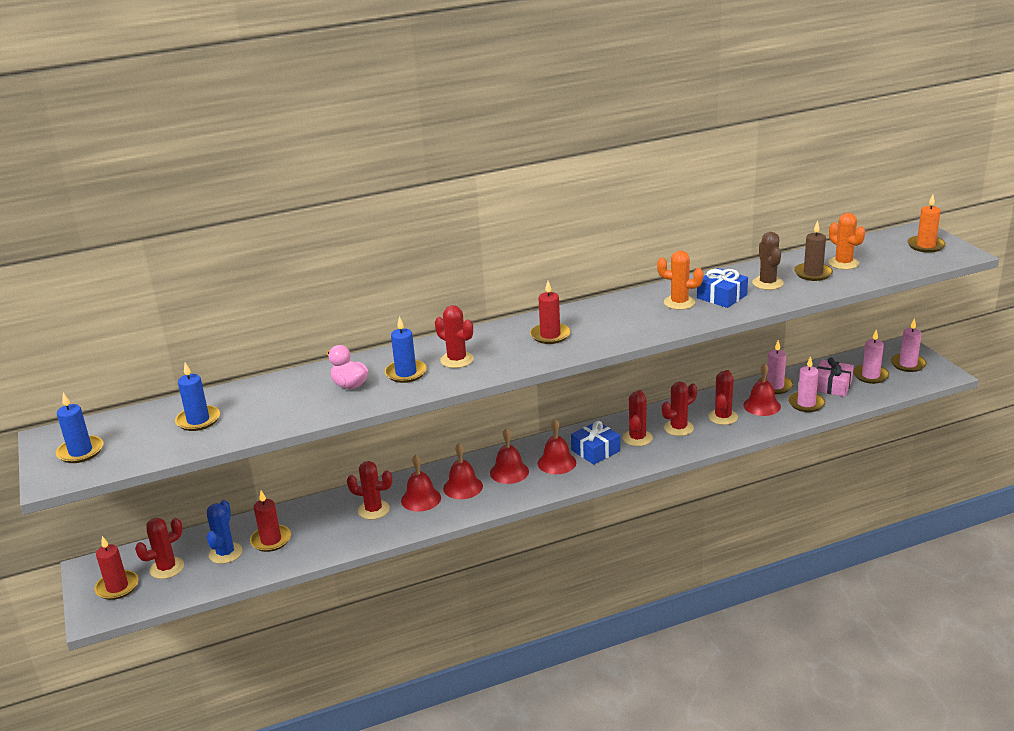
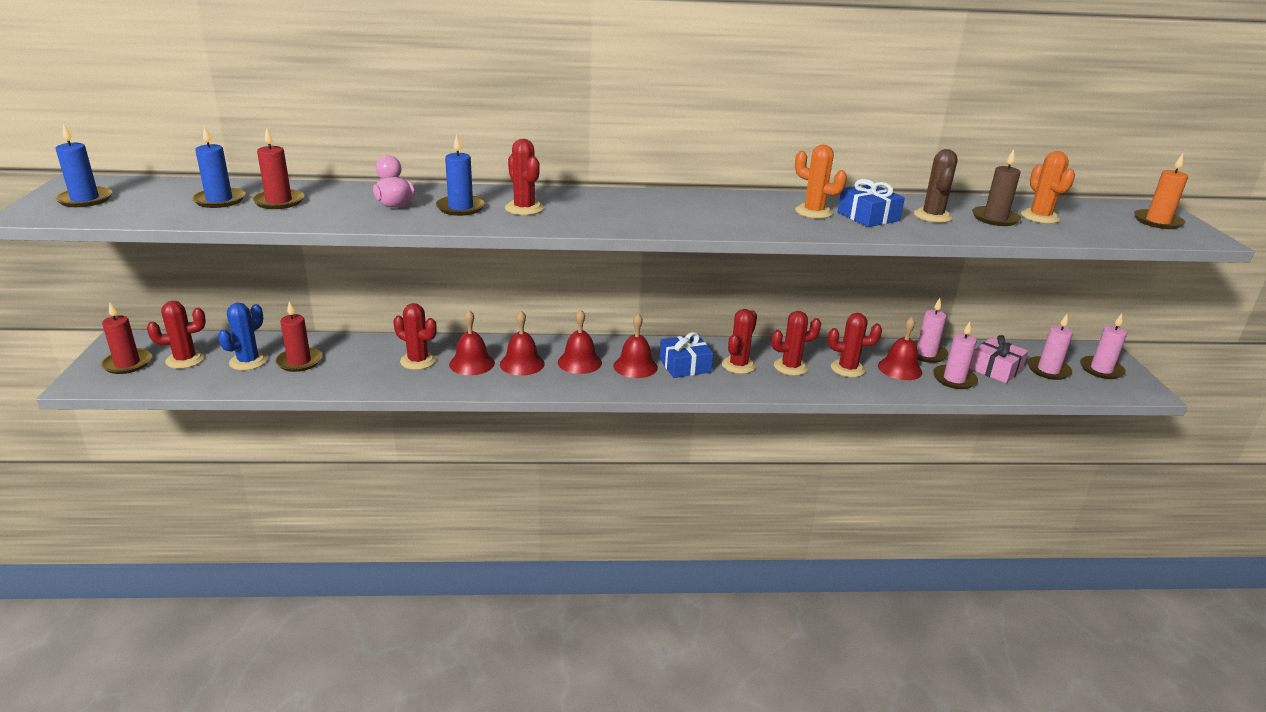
camera: 15 degrees right, 0 degrees up
(550, 335) = (643, 209): red candle -> red candle (279, 201)
(723, 417) = (847, 369): red cactus -> red cactus turned 60 degrees clockwise

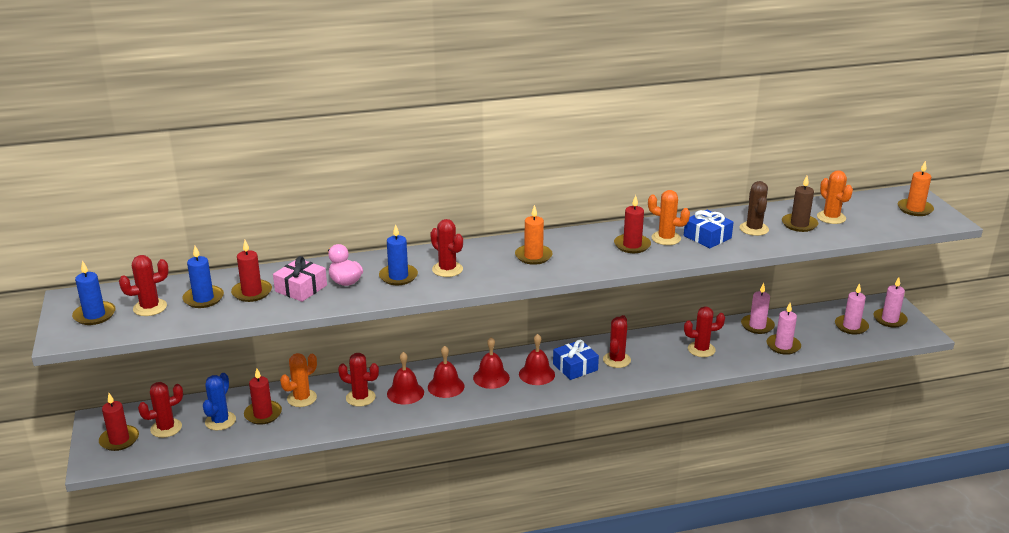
camera: 10 degrees left, 0 degrees up
(352, 352) = (302, 398): none -> orange cactus
(637, 209) = (533, 256): none -> orange candle
(767, 213) = (632, 245): none -> red candle
(790, 367) = (657, 355): red cactus -> red cactus (150, 307)
(900, 368) = (740, 343): red bell -> none
(995, 369) = (812, 331): pink gift -> pink gift (301, 288)

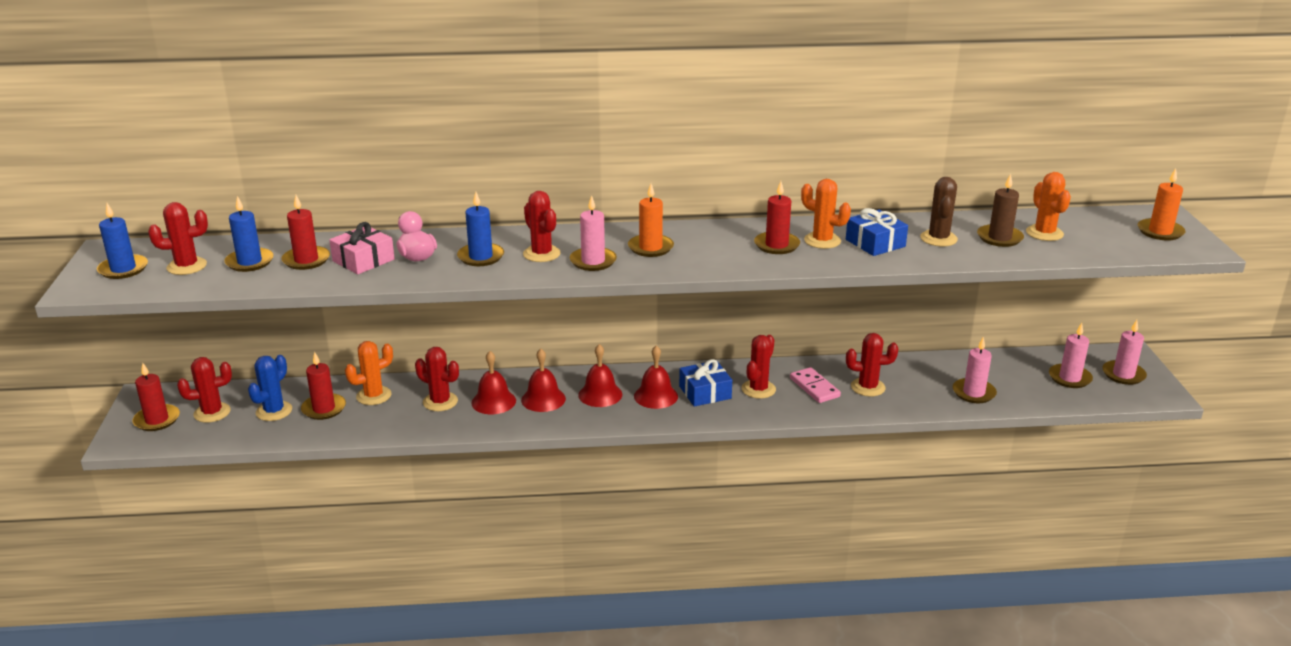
camera: 10 degrees right, 0 degrees up
(660, 354) = (814, 387): none -> pink domino
(757, 326) = (948, 366): pink candle -> pink candle (593, 261)

